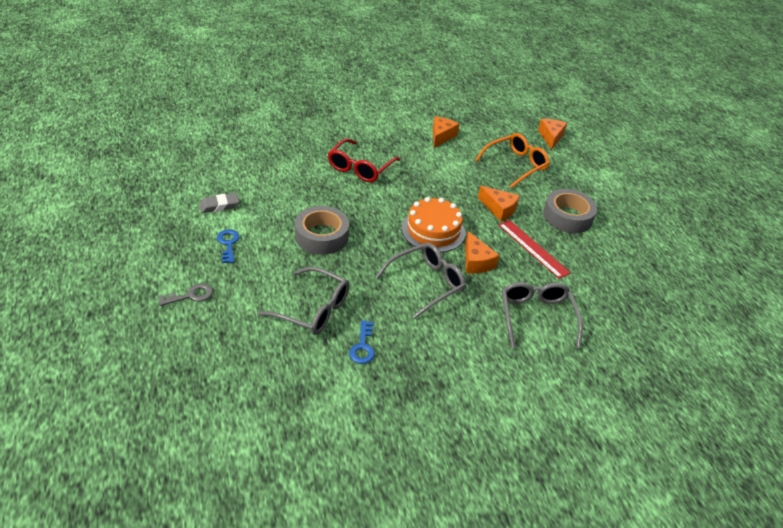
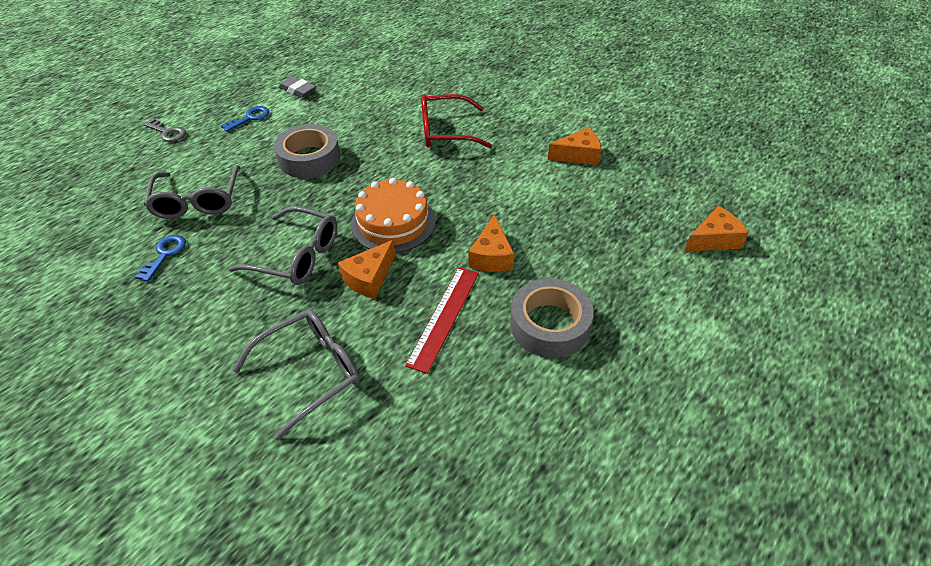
camera: 60 degrees right, 5 degrees up
(363, 346) = (165, 254): blue key -> blue key turned 135 degrees clockwise
(516, 165) = (603, 234): orange glasses -> none

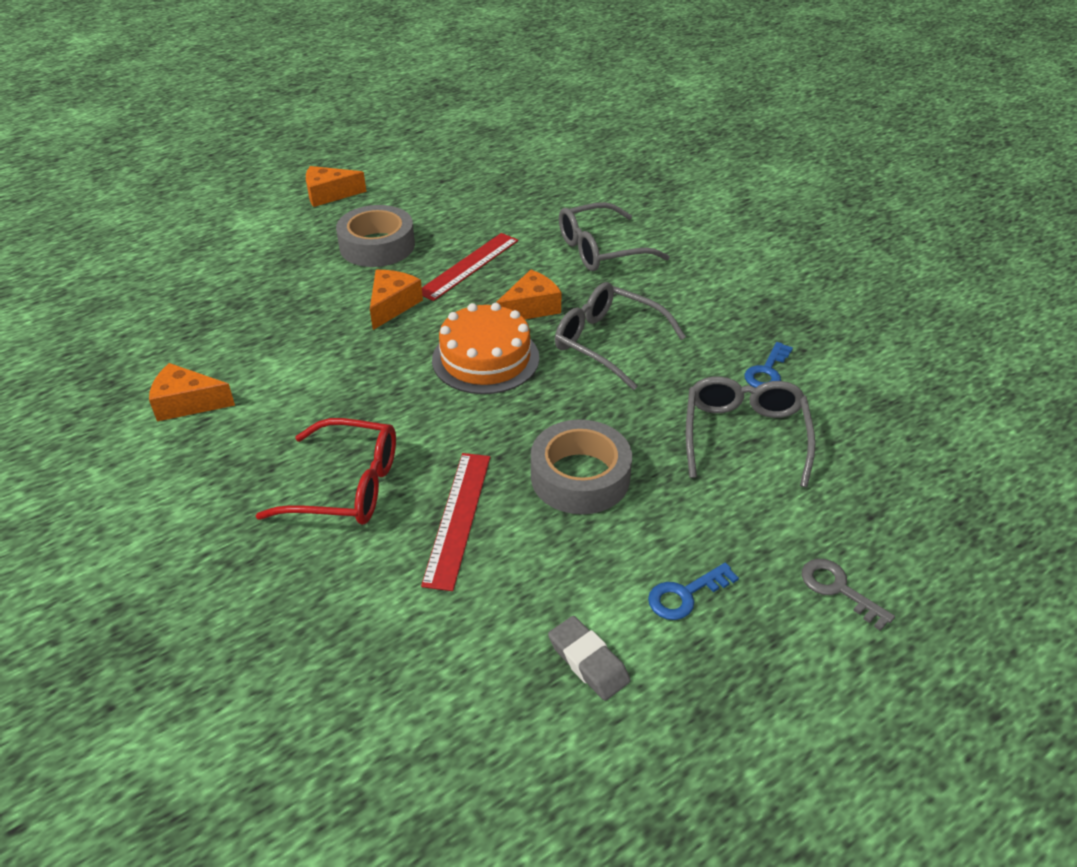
camera: 165 degrees left, 5 degrees down
(376, 128) = (458, 518): none -> red ruler
(713, 239) = (150, 280): orange cheese -> orange cheese (329, 194)

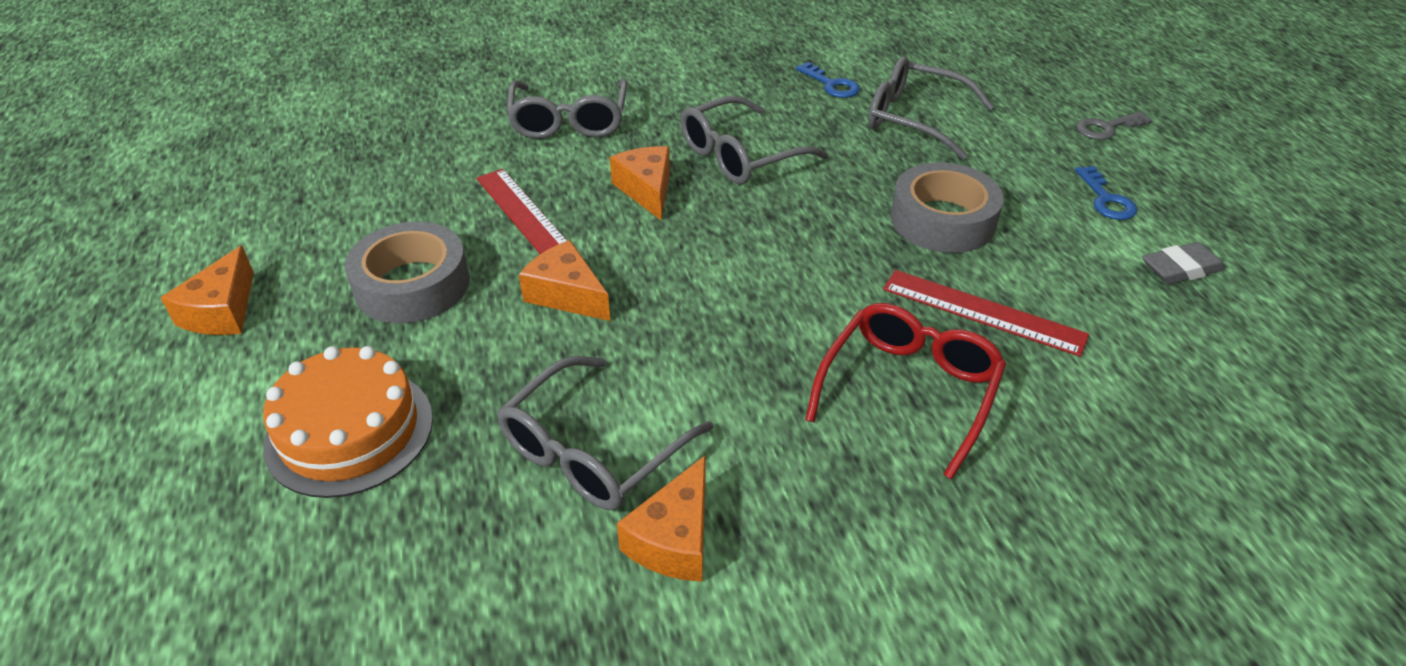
camera: 70 degrees left, 0 degrees up
(251, 354) = (592, 451): none -> grey glasses
(485, 358) = (722, 241): orange cake -> orange cake (349, 431)

